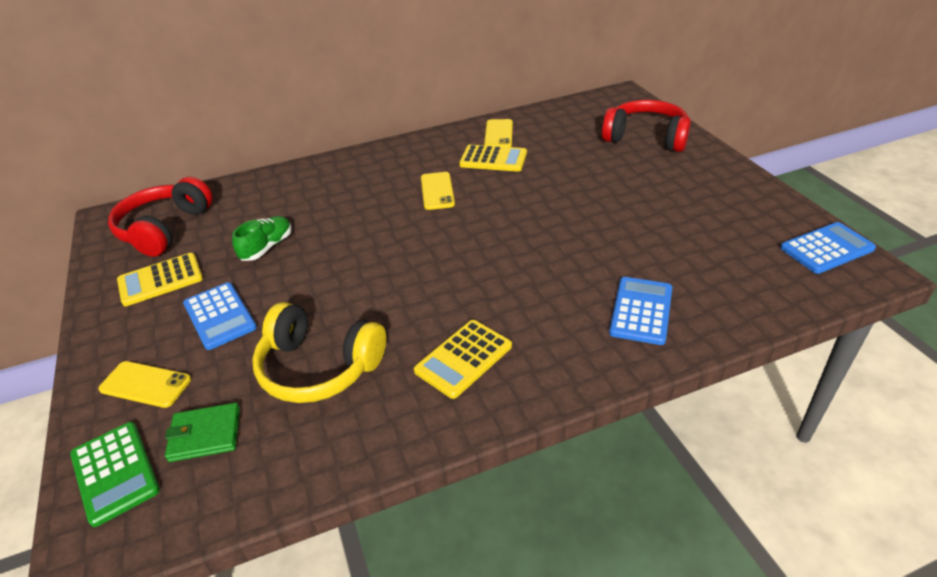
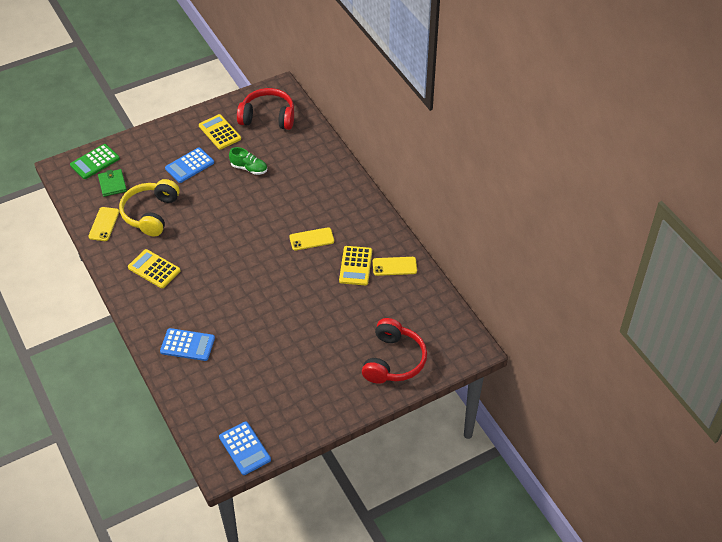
camera: 80 degrees right, 10 degrees up
(145, 384) = (143, 154): yellow phone -> yellow phone (104, 224)

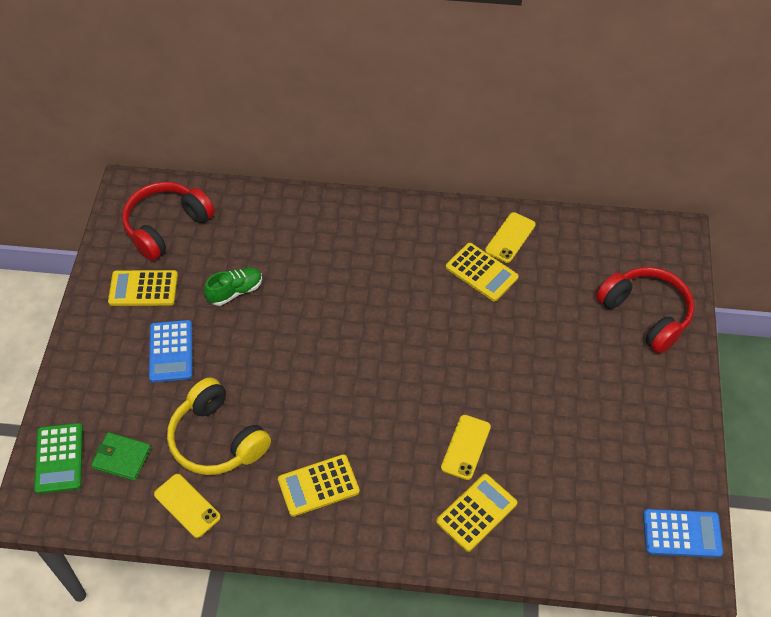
camera: 55 degrees left, 5 degrees up
(187, 345) = (476, 512): blue calculator -> yellow calculator
(311, 239) = (406, 291): yellow phone -> yellow phone (466, 447)

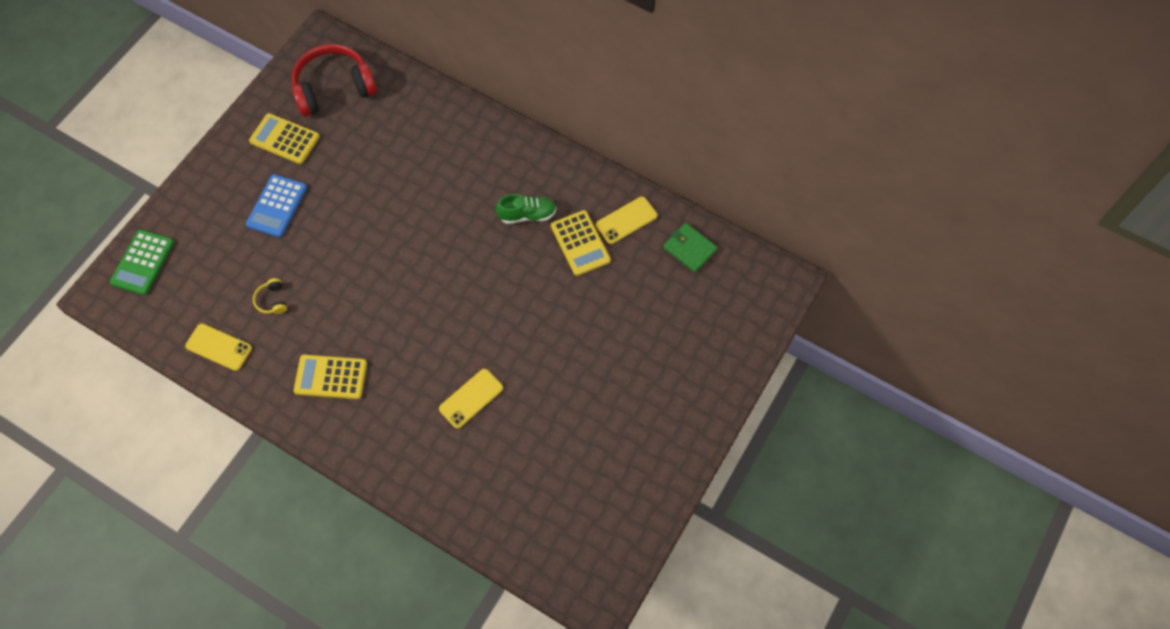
camera: 25 degrees right, 10 degrees up
(122, 458) = (190, 283): green wallet -> green wallet (689, 249)
(187, 505) = (219, 347): yellow phone -> yellow phone turned 45 degrees counterclockwise
(217, 439) = (272, 300): yellow headphones -> yellow headphones, size x0.41
(235, 291) = (358, 173): green shoe -> green shoe (527, 215)
(476, 512) = (446, 460): yellow calculator -> none
(646, 314) = (706, 346): red headphones -> none
(682, 533) = (610, 559): blue calculator -> none

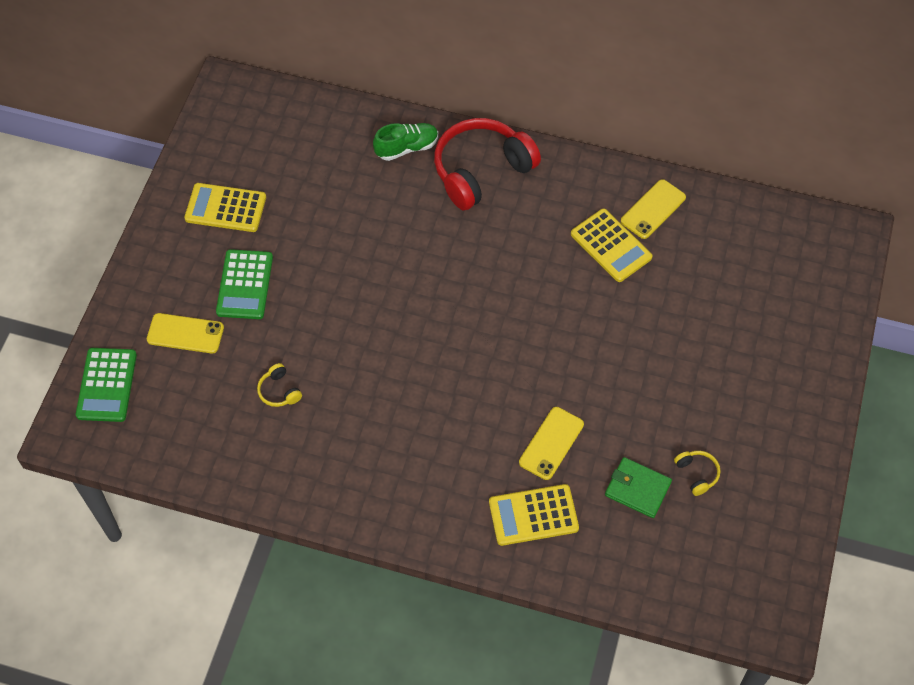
camera: 15 degrees left, 5 degrees down
(219, 347) = (235, 458): yellow phone -> yellow phone (185, 333)
(277, 206) = (245, 285): blue calculator -> green calculator
(331, 377) = (380, 460): yellow calculator -> yellow calculator (533, 515)
(334, 88) = (262, 139): red headphones -> red headphones (481, 171)
(527, 215) = (539, 228): green shoe -> green shoe (407, 148)
(580, 455) = (697, 474): none -> yellow headphones
(689, 249) = (734, 224): green wallet -> green wallet (637, 489)

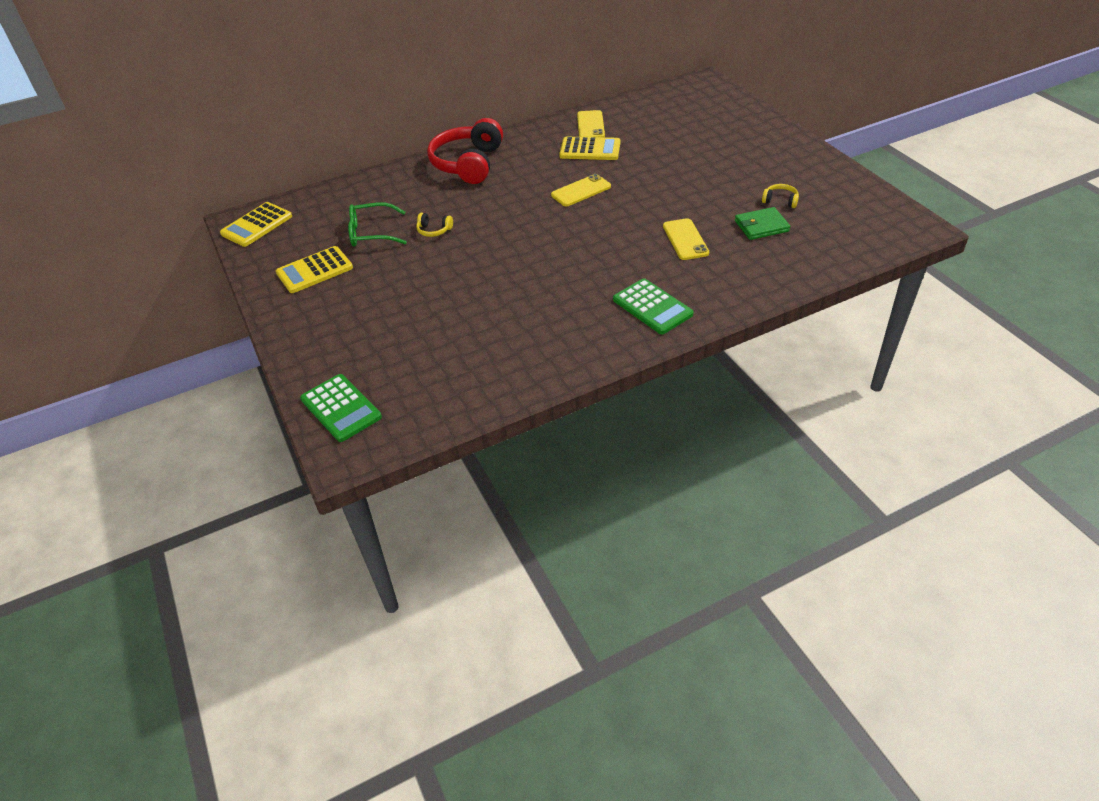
camera: 40 degrees left, 15 degrees down
(185, 333) = (368, 344): yellow phone -> yellow phone (581, 191)
(245, 285) = (380, 295): green calculator -> green calculator (652, 307)
(279, 391) = (479, 327): yellow headphones -> yellow headphones (434, 230)
(311, 198) = (371, 233): none -> green glasses
(407, 148) = (406, 180): green shoe -> none
(533, 515) = (725, 274): yellow calculator -> yellow calculator (257, 225)

